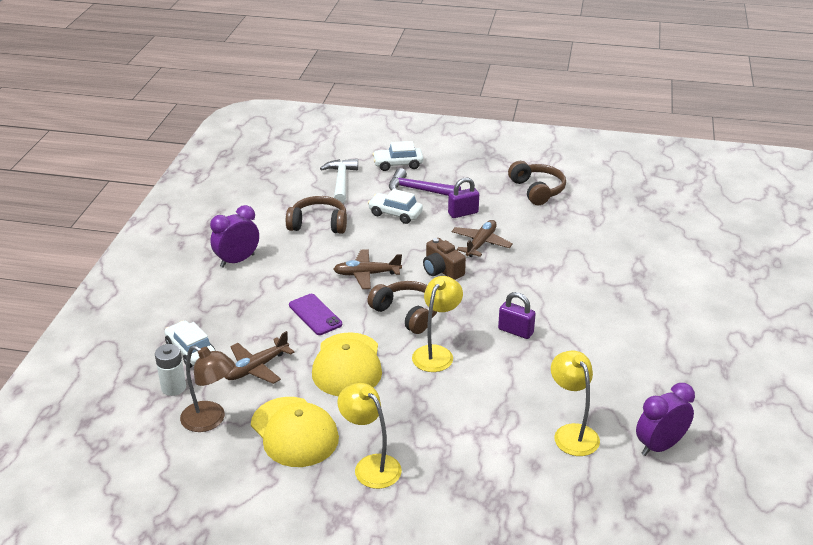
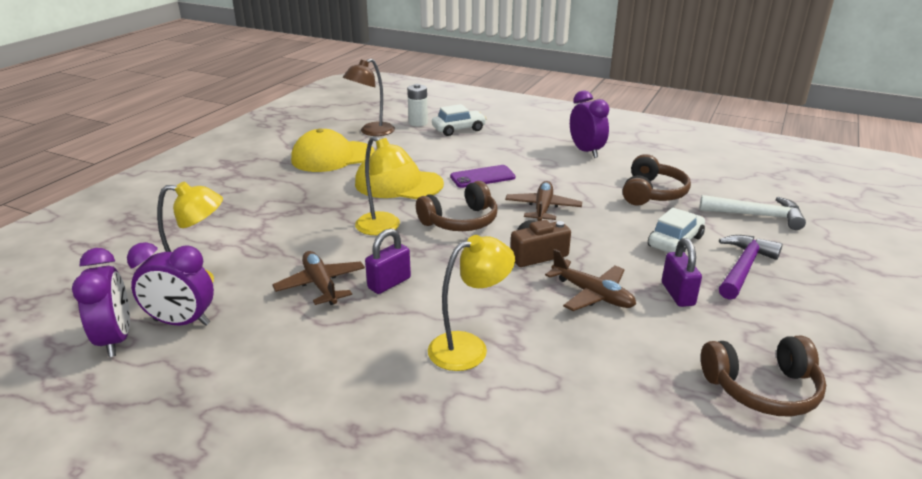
camera: 105 degrees right, 5 degrees down
(256, 368) = (421, 149): brown plane -> brown plane (321, 285)
(371, 465) = (267, 180): yellow lamp -> yellow lamp (469, 347)
(398, 164) = (819, 262): white car -> none
(621, 420) = (182, 322): none -> purple clock

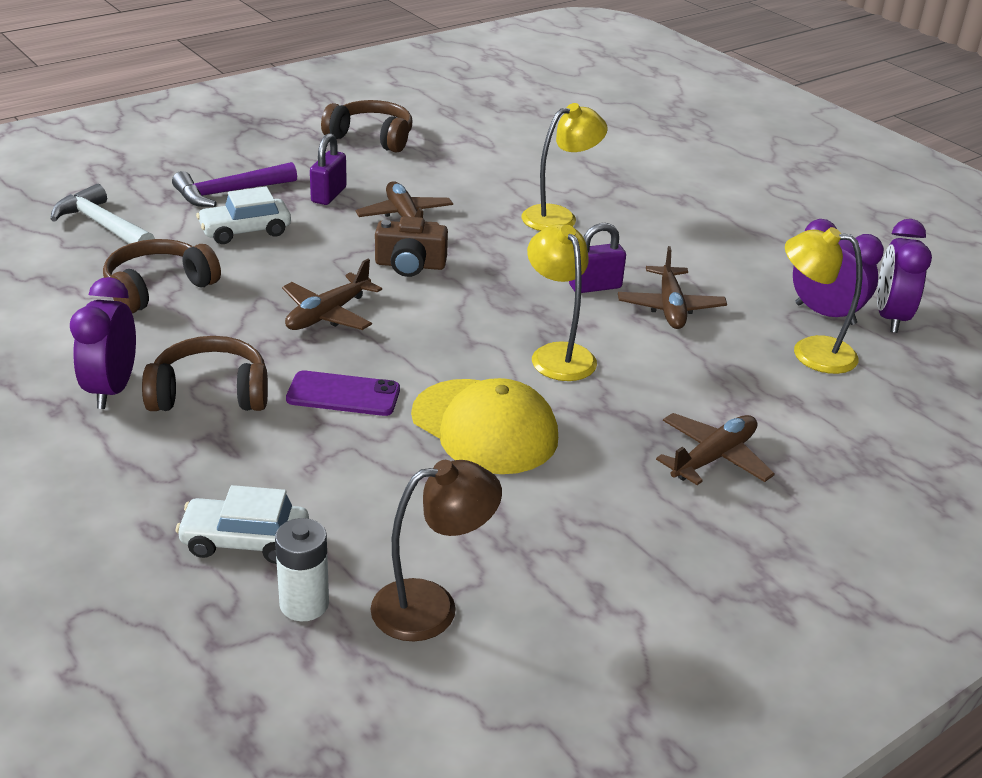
camera: 155 degrees left, 5 degrees up
(266, 203) = (713, 458): none -> brown plane
(332, 157) = (559, 542): yellow cap -> none
(460, 221) = (452, 331): brown headphones -> brown headphones (210, 393)
(469, 347) = (559, 217): yellow lamp -> yellow lamp turned 150 degrees clockwise

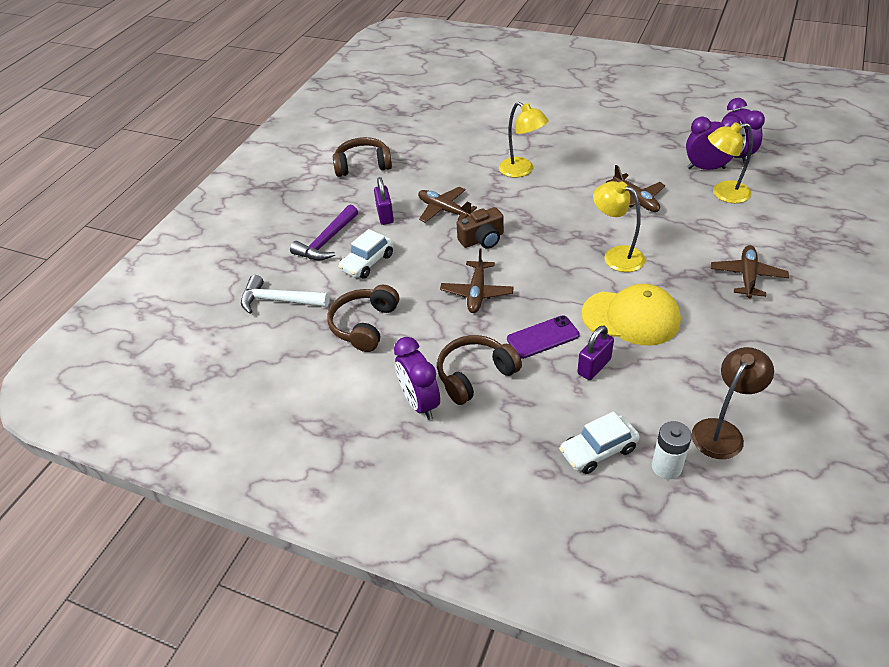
camera: 25 degrees left, 10 degrees up
(559, 217) = (522, 170): yellow lamp -> yellow lamp turned 105 degrees clockwise
(595, 286) = (587, 205): purple padlock -> purple padlock (594, 366)

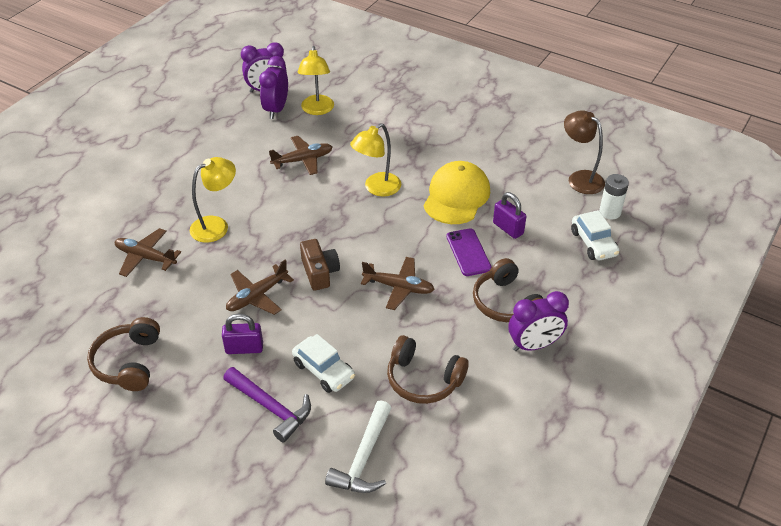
camera: 85 degrees left, 0 degrees up
(747, 276) = (426, 125): brown plane -> brown plane (145, 257)

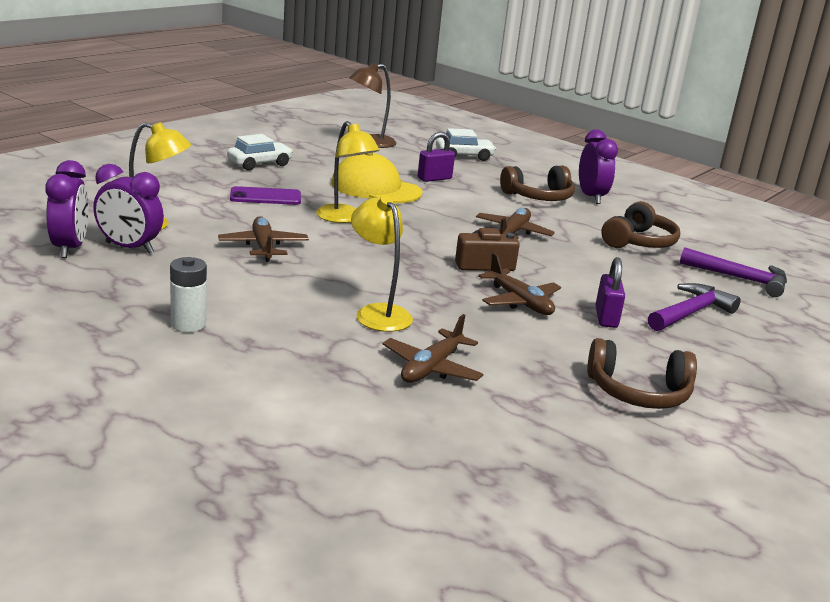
camera: 85 degrees left, 20 degrees down
(324, 370) = (634, 281): white car -> white car (259, 164)
(363, 458) = (740, 279): white hammer -> purple hammer
(468, 252) = (465, 198): purple phone -> purple phone (265, 197)
(610, 212) = (423, 143): white battery -> white battery (188, 324)

